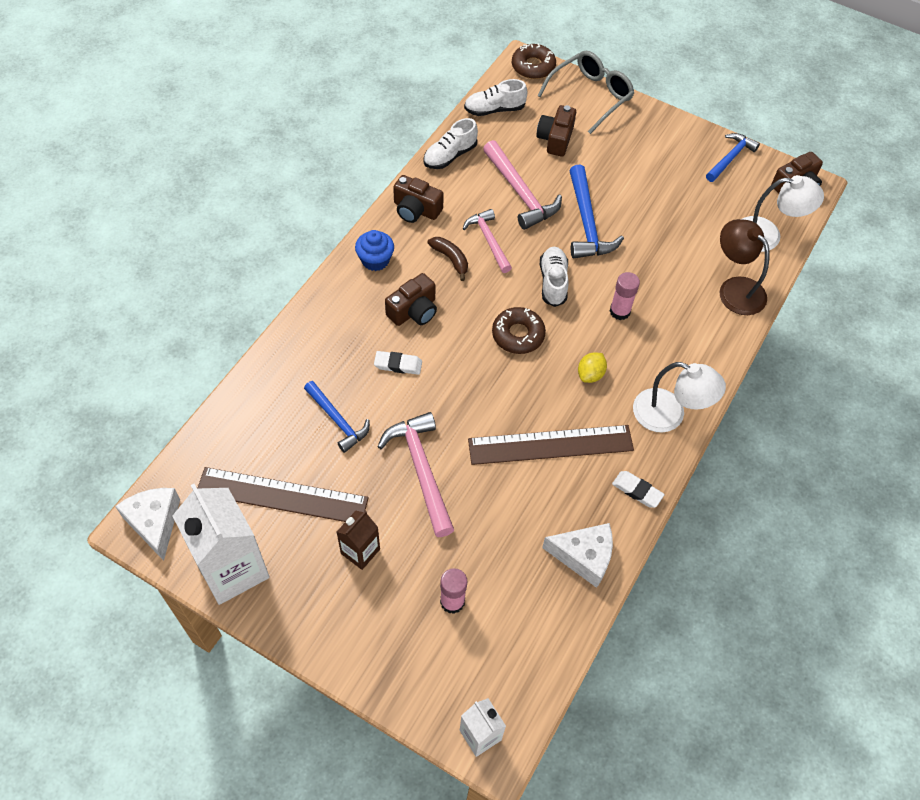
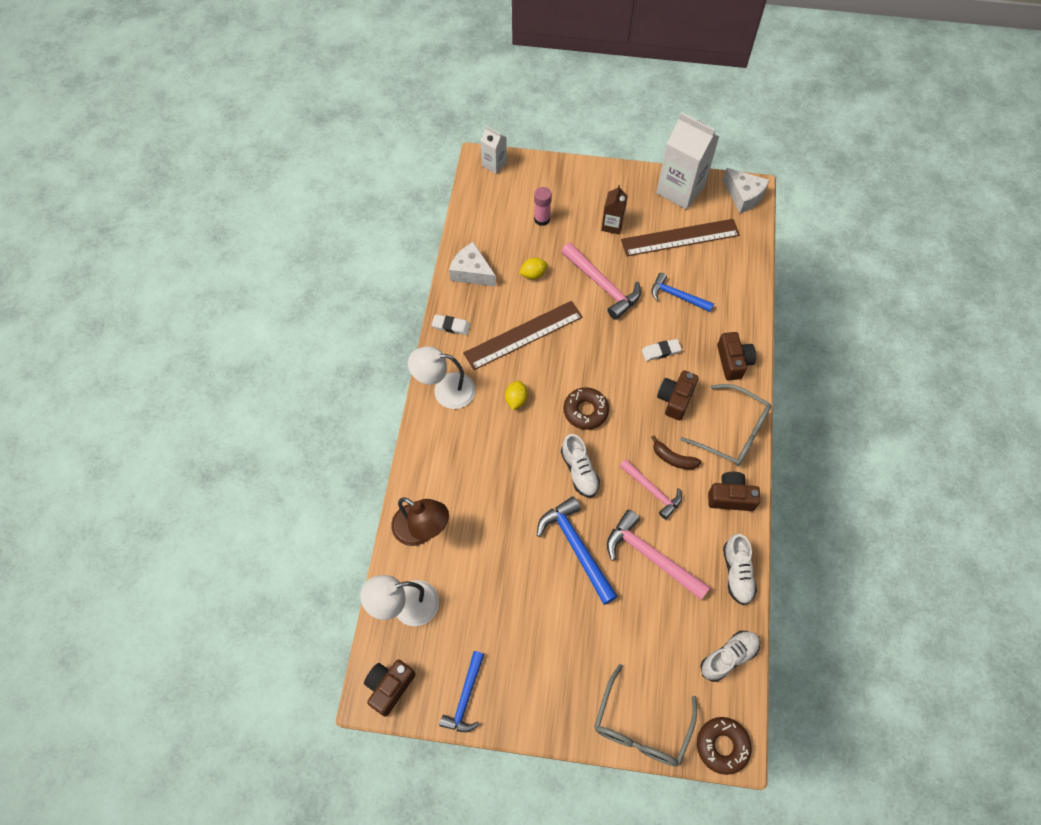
camera: 160 degrees right, 5 degrees up
(375, 260) = (732, 432): blue cupcake -> grey glasses
(450, 156) = (737, 573): white shoe -> white shoe turned 150 degrees clockwise
(503, 520) = (533, 274): none -> yellow lemon
(555, 139) = (649, 643): brown camera -> brown camera (733, 361)
(584, 557) = (471, 272): white cheese -> white cheese turned 45 degrees clockwise
(619, 311) = (513, 465): pink glue stick -> none

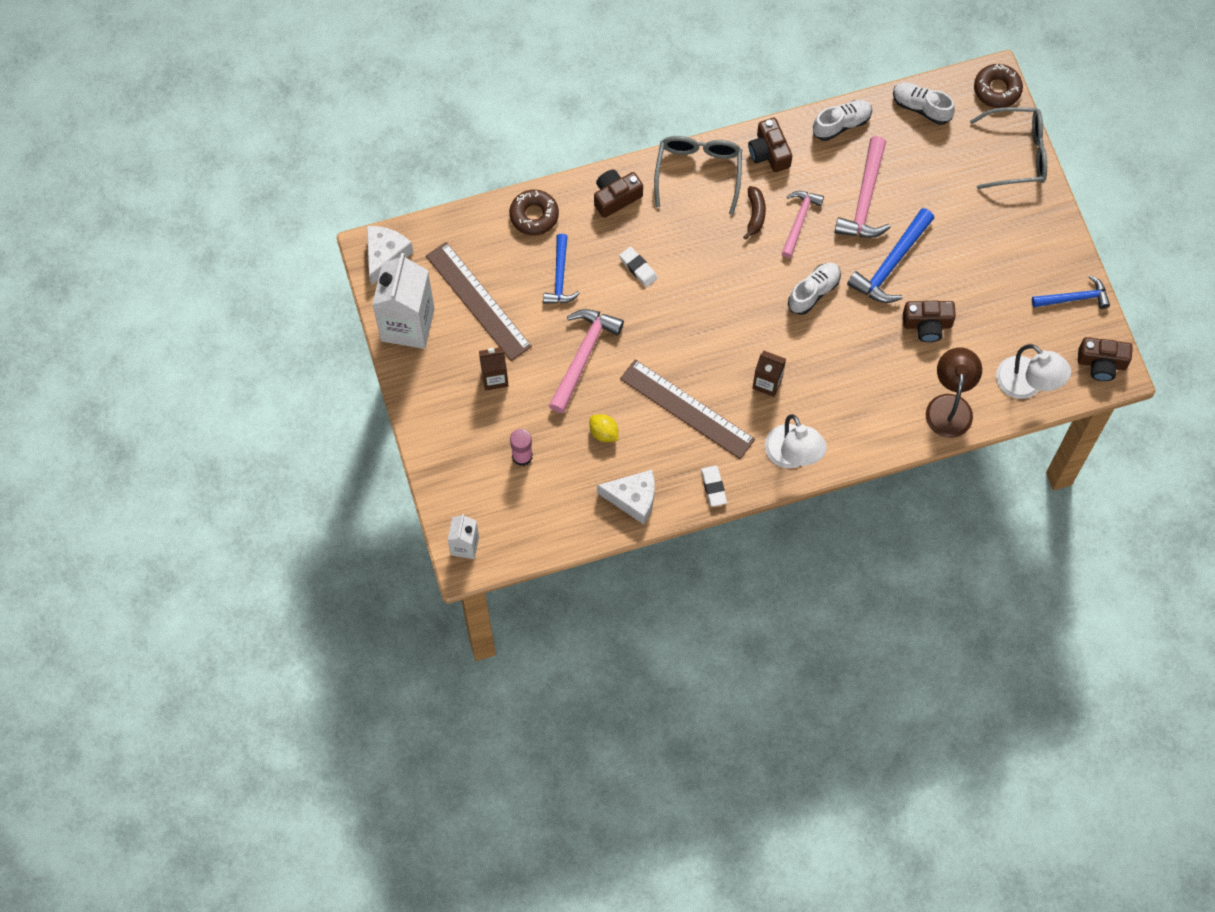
camera: 115 degrees left, 5 degrees up
(471, 272) = (633, 498): white cheese -> white cheese turned 90 degrees counterclockwise
(516, 400) = (767, 383): yellow lemon -> brown carton
(585, 411) = (745, 312): brown donut -> brown donut (534, 215)
(675, 399) = (688, 235): brown camera -> brown camera (927, 325)

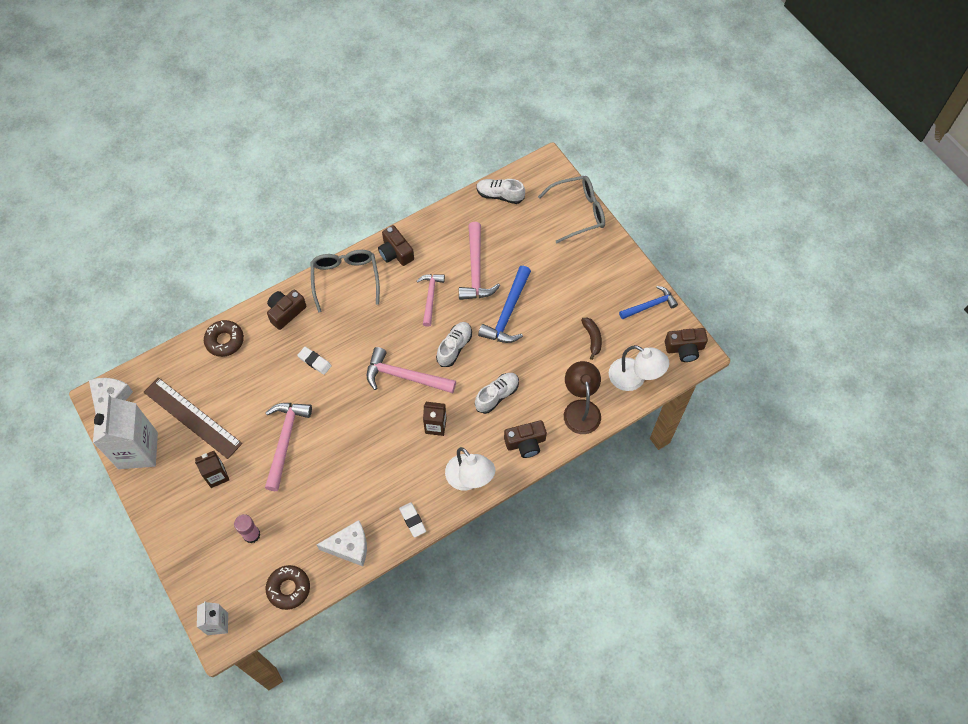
camera: 15 degrees left, 5 degrees down
(560, 277) = (254, 383): blue hammer -> none
(604, 433) = (314, 498): yellow lemon -> none
(687, 409) = (377, 462): brown ruler -> none
(744, 313) = (405, 377): none -> pink hammer
(755, 214) = (396, 300): brown banana -> brown banana (592, 338)
(841, 124) = (444, 220): white shoe -> white shoe (497, 395)
(927, 325) = (547, 351): brown camera -> brown camera (525, 443)
(997, 89) = (551, 171): brown donut -> brown donut (288, 588)

